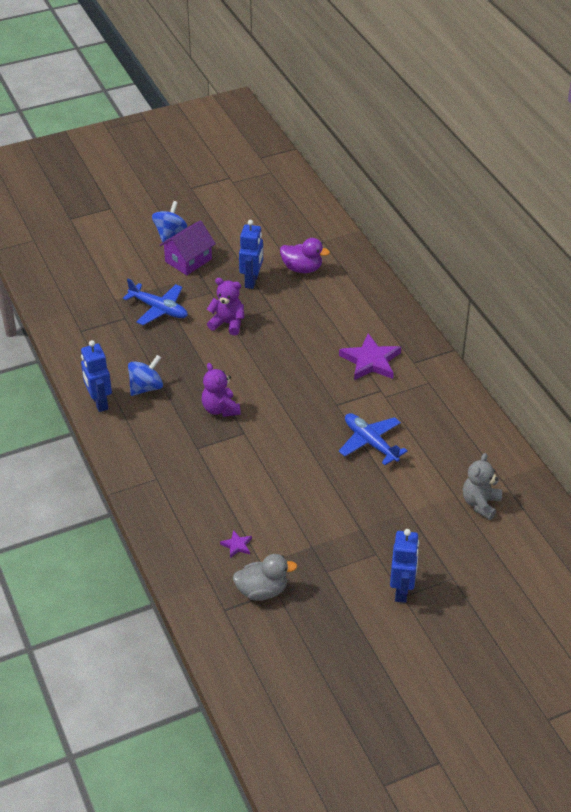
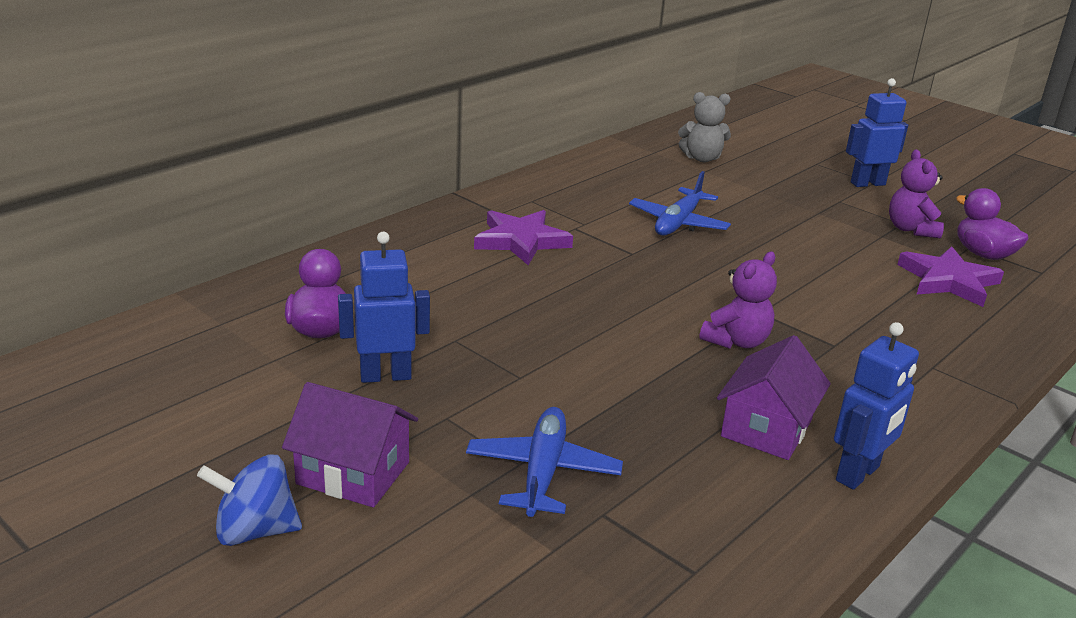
camera: 115 degrees left, 15 degrees down
(146, 387) = (766, 428): blue spinning top -> purple house
(227, 323) = (527, 377): purple teddy bear -> purple teddy bear (911, 229)
(237, 545) = (948, 281): purple star -> purple star, size x2.17
(262, 591) = (983, 254): grey duck -> purple duck

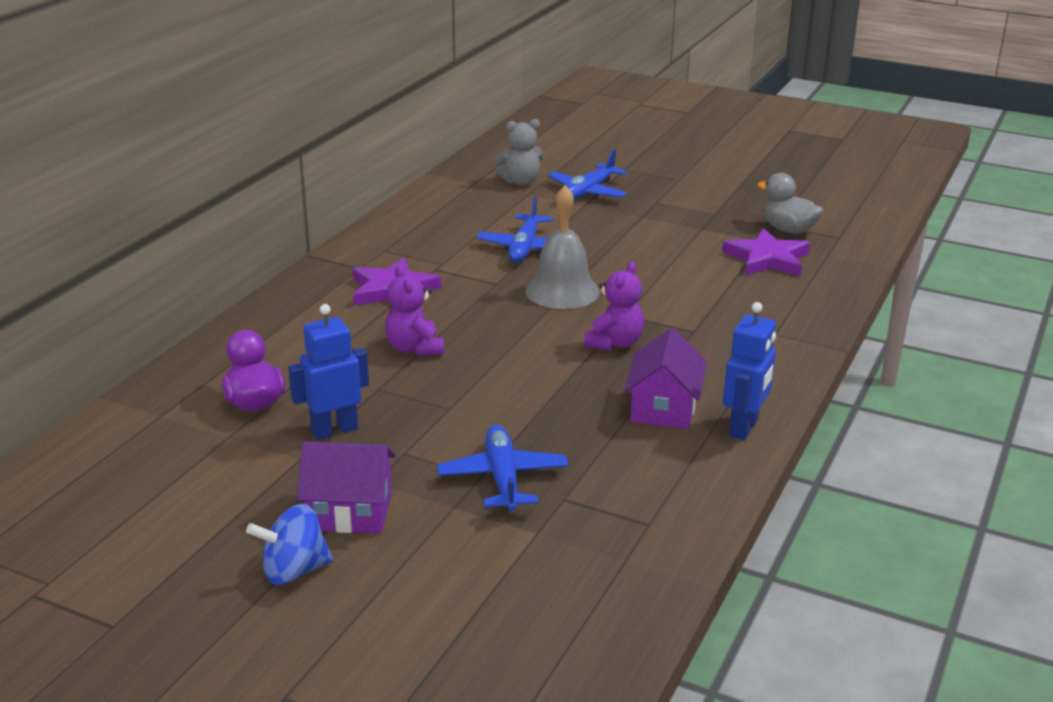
camera: 15 degrees left, 0 degrees up
(700, 274) = (562, 291): none -> grey bell
(768, 179) = (587, 192): none -> blue plane
(867, 183) = (674, 181): blue robot -> none
(911, 229) = (724, 218): purple teddy bear -> purple teddy bear (414, 348)
(983, 254) = (788, 230): purple duck -> grey duck

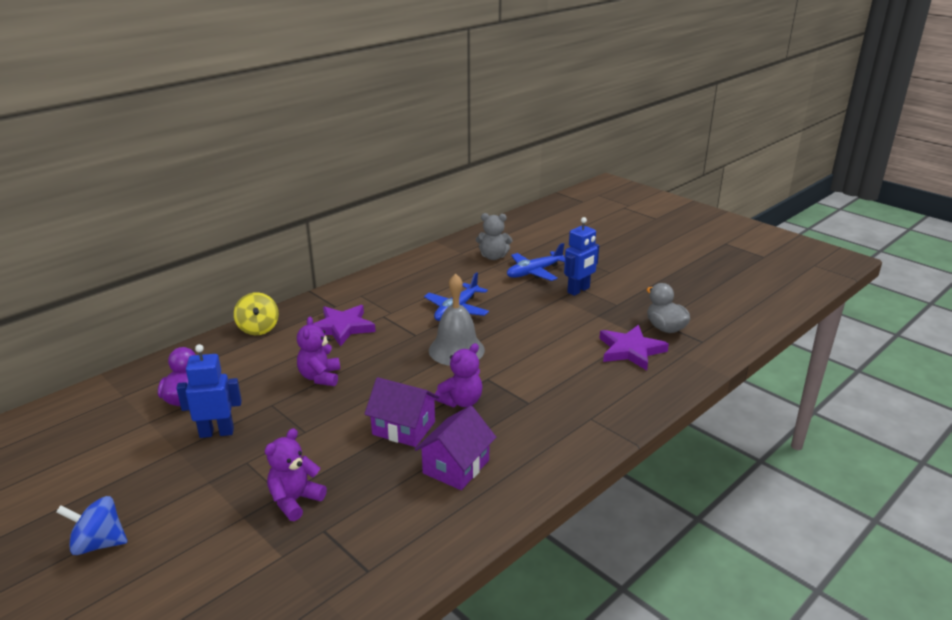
camera: 20 degrees right, 0 degrees up
(278, 309) = (258, 328): none -> yellow spinning top
(350, 512) = (173, 503): purple house -> purple house (403, 428)
(503, 478) = (295, 500): blue plane -> purple teddy bear
(744, 428) = (505, 500): blue robot -> blue robot (578, 290)

